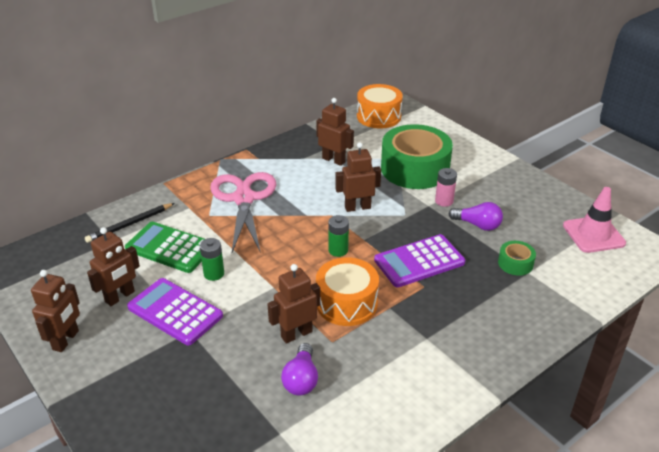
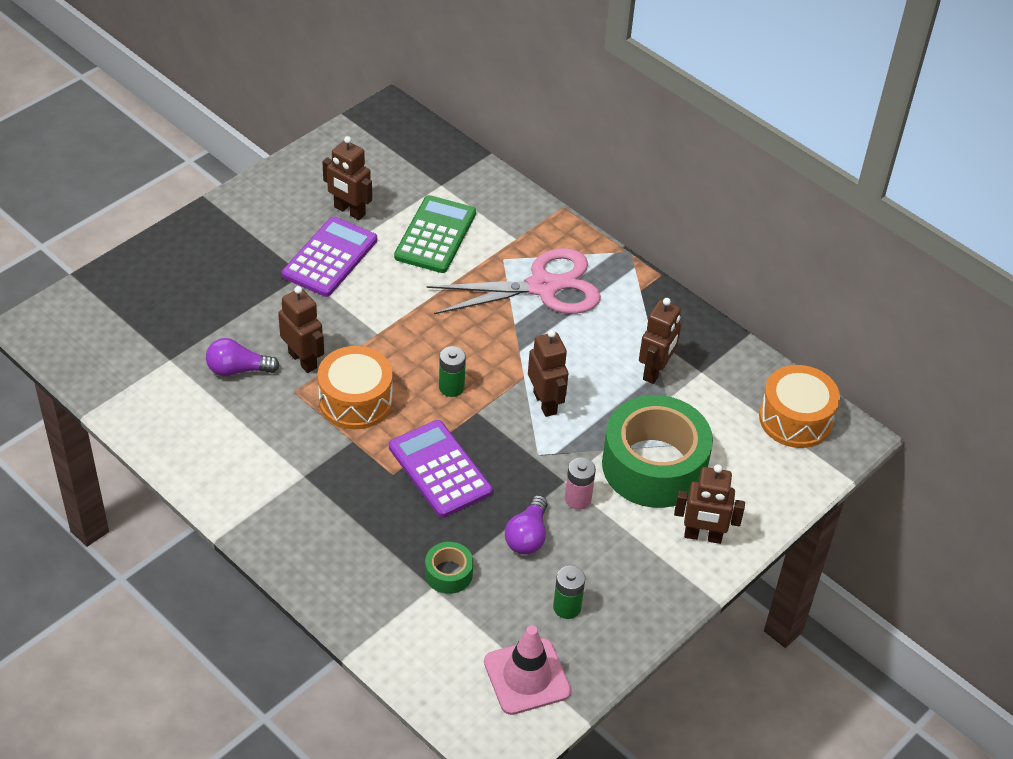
camera: 80 degrees right, 10 degrees up
(66, 340) = (283, 186): brown robot -> brown robot (703, 536)
(130, 224) = (473, 194): black pencil -> none
(214, 274) = (394, 279): green battery -> green battery (567, 607)

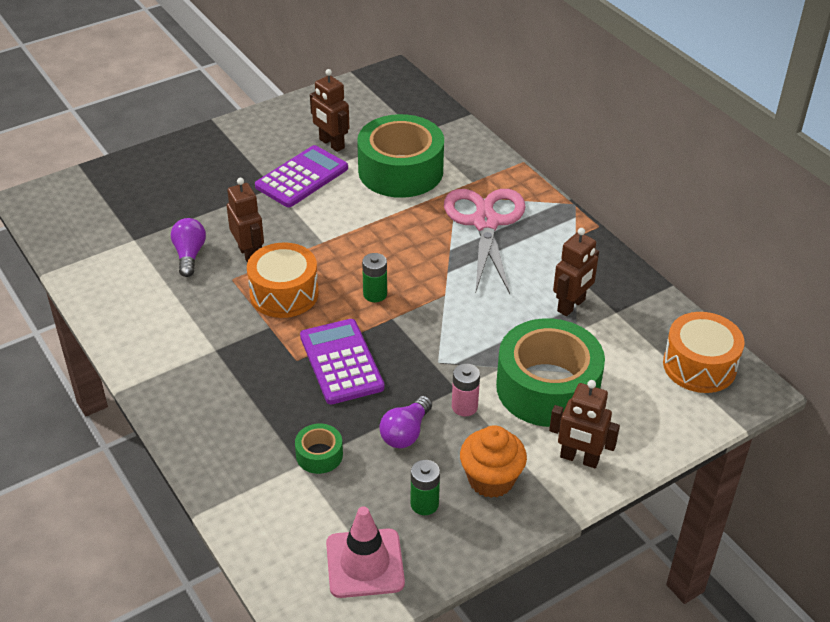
camera: 15 degrees right, 5 degrees down
(238, 369) = (189, 255): purple light bulb -> purple light bulb turned 75 degrees clockwise
(435, 235) = (400, 171): green calculator -> green tape
(543, 287) = (485, 223): pink scissors -> pink scissors turned 90 degrees counterclockwise
(545, 403) = (458, 319): brown robot -> none
(624, 571) = (491, 479): none -> orange cupcake

